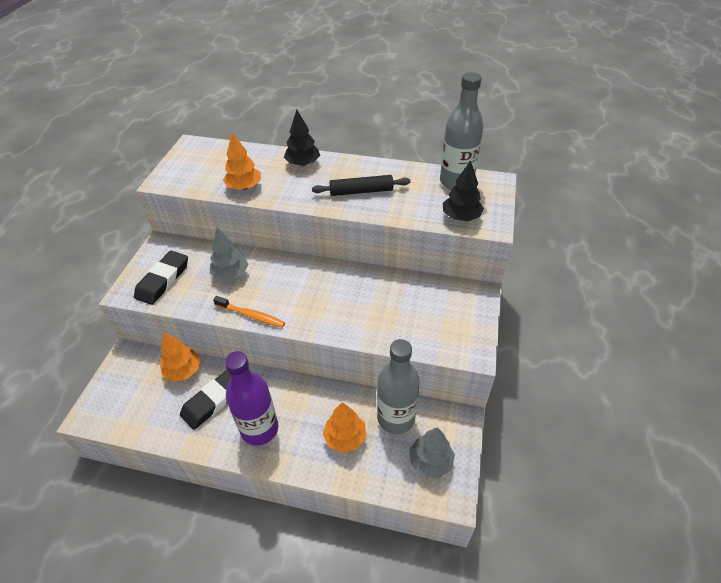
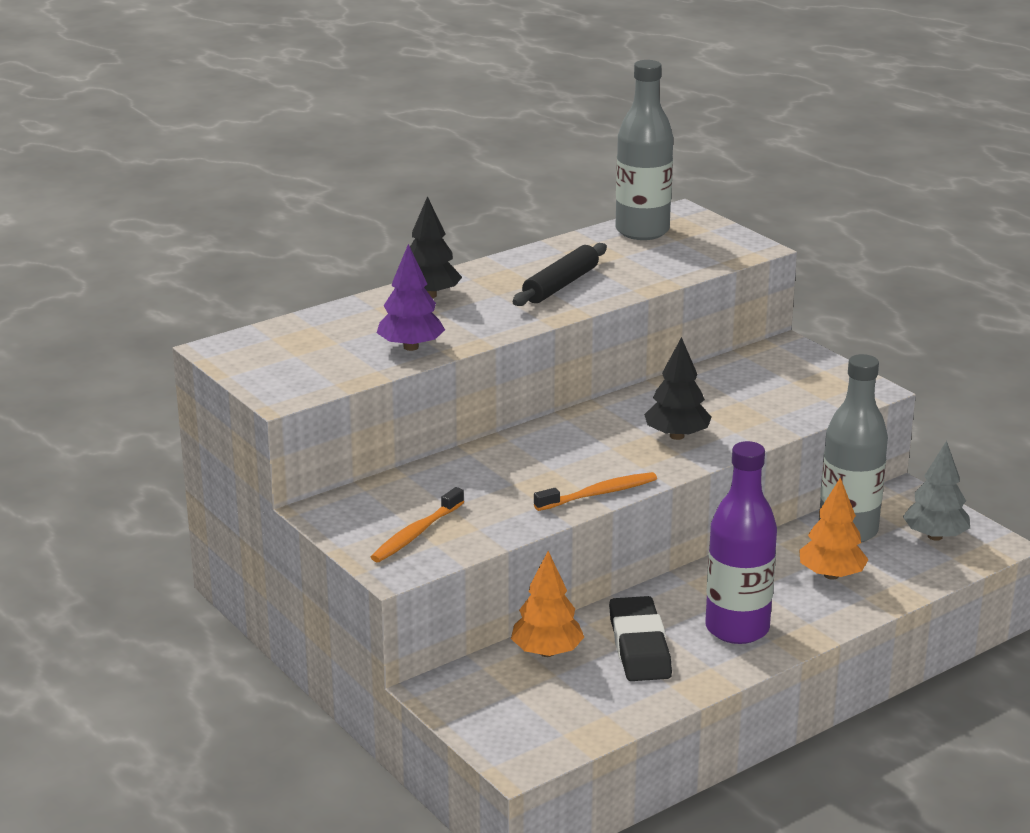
camera: 50 degrees left, 20 degrees down
(163, 280) = (416, 534): black eraser -> orange toothbrush
(231, 274) = (490, 481): grey tree -> none
(244, 187) = (411, 347): orange tree -> purple tree
(461, 217) = (710, 255): black tree -> black tree (677, 436)

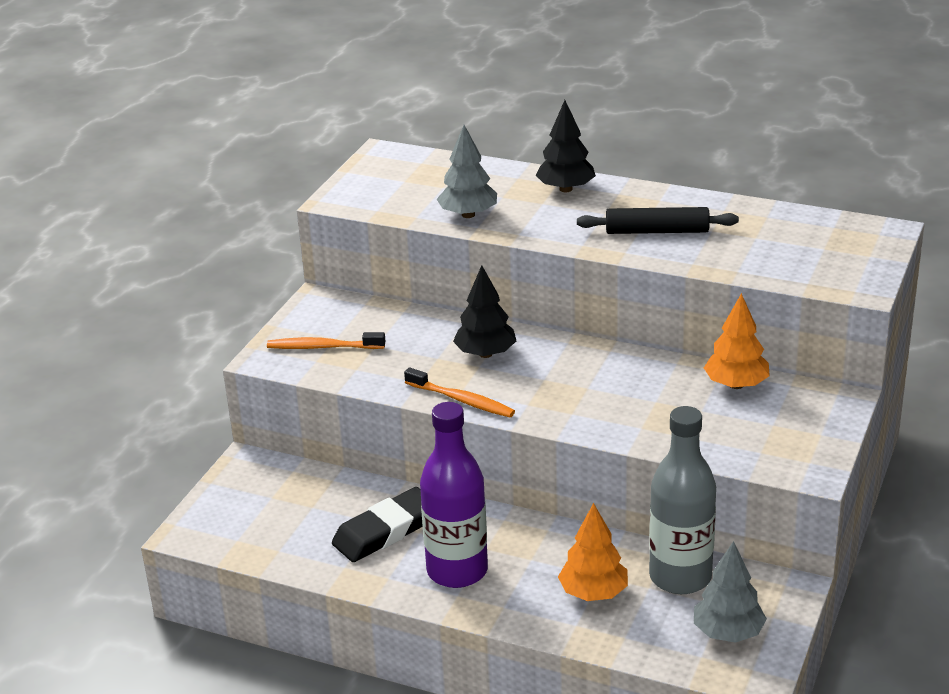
camera: 60 degrees right, 5 degrees up
(411, 347) = (468, 214): purple tree -> grey tree
(547, 652) = (338, 491): orange tree -> orange tree (736, 385)
(642, 231) = (817, 227): grey bottle -> none
(677, 436) = (599, 401): black tree -> black tree (485, 354)

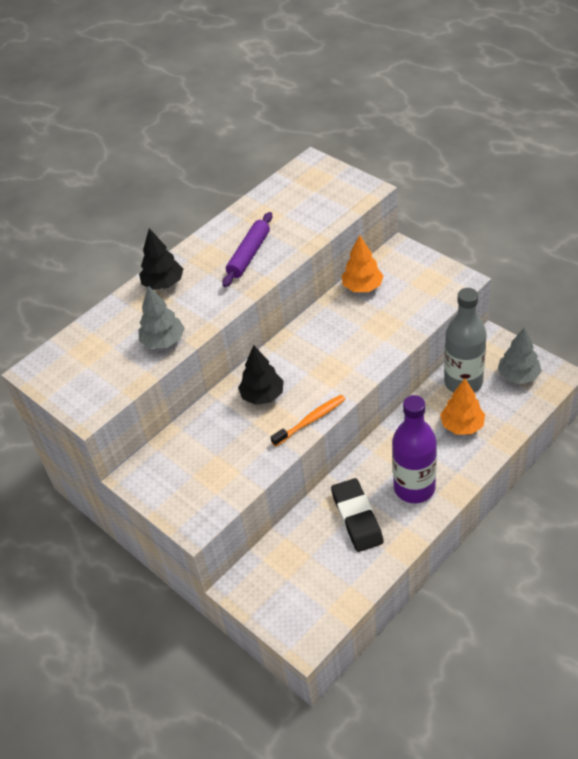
camera: 65 degrees left, 15 degrees up
(323, 347) = (200, 486): orange toothbrush -> none
(657, 231) = (249, 255): black rolling pin -> purple rolling pin

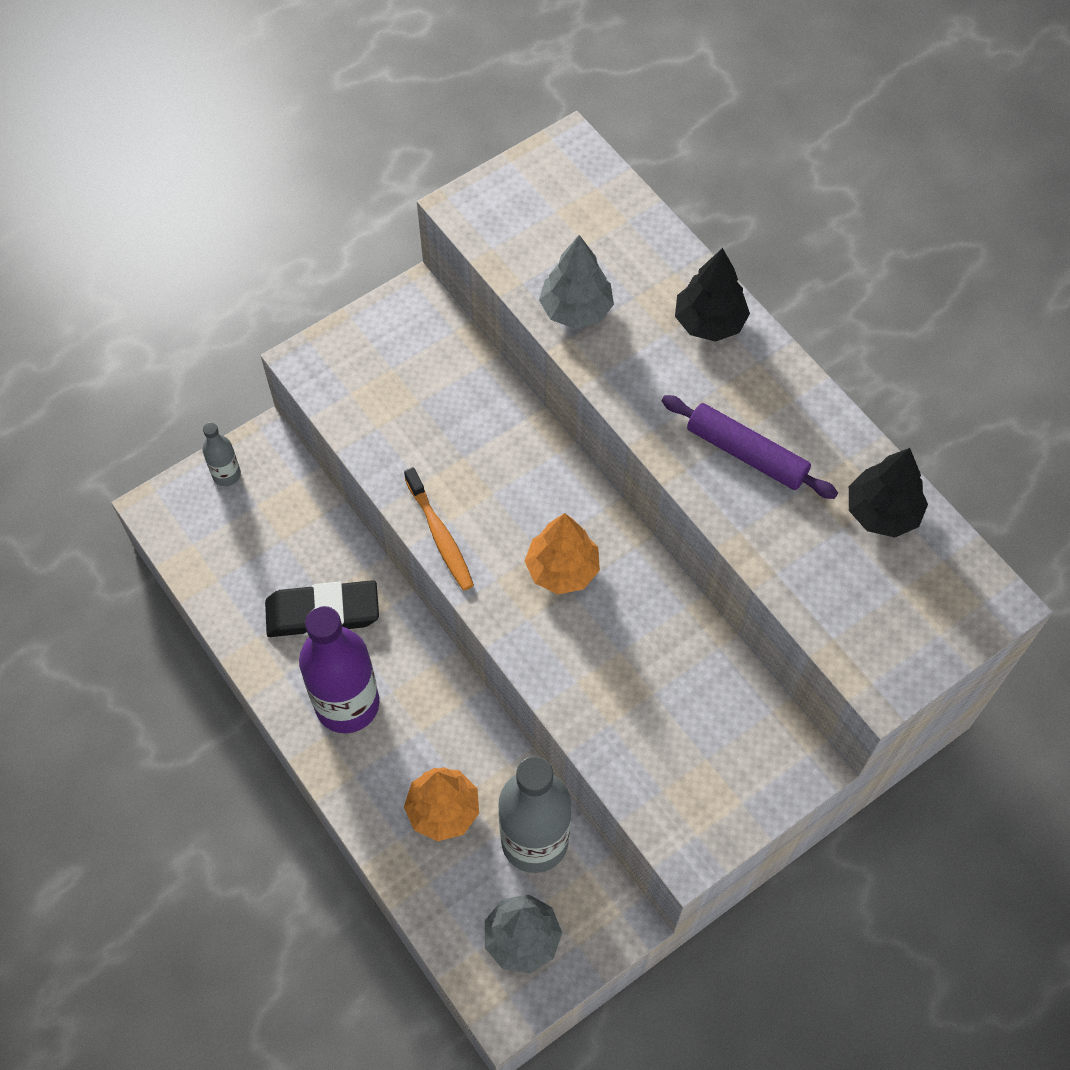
camera: 95 degrees right, 15 degrees up
(262, 395) = (512, 479): black tree -> black tree (882, 512)
(267, 605) = (226, 475): none -> grey bottle
(362, 287) = (718, 677): orange tree -> orange tree (562, 569)

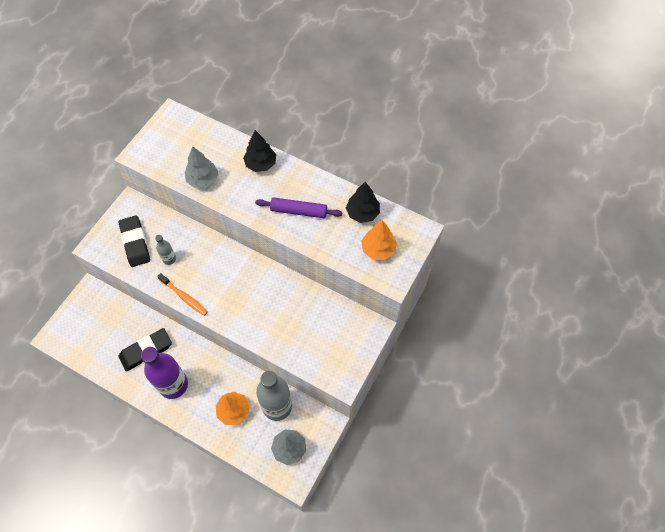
camera: 25 degrees left, 0 degrees up
(226, 475) = (78, 310): grey bottle -> grey bottle (169, 259)
(390, 385) = (135, 243): none -> black eraser
(562, 569) = (242, 290): orange tree -> orange tree (378, 249)

